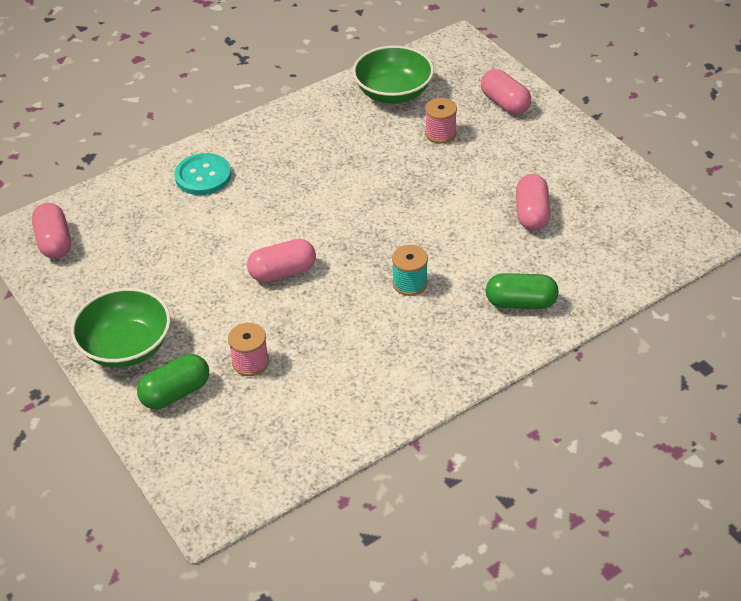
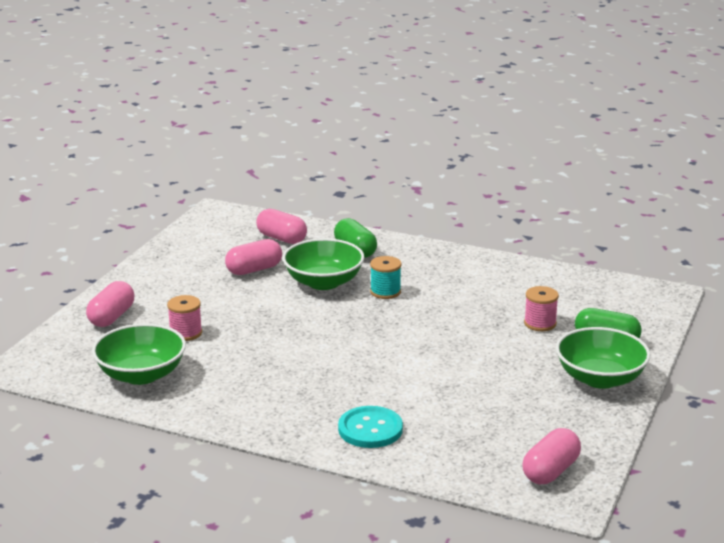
camera: 125 degrees left, 20 degrees down
(282, 272) = (438, 344): pink capsule -> pink capsule (281, 238)
(466, 249) = (323, 282): none -> green bowl

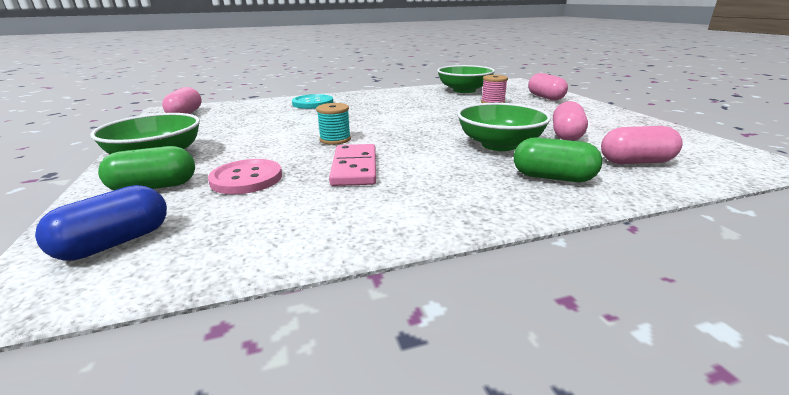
camera: 140 degrees right, 0 degrees up
(385, 292) = (437, 155): turquoise spool -> turquoise spool (335, 139)
(458, 303) = (355, 168): none -> pink domino
(540, 323) = (246, 179): pink spool -> pink button
(630, 305) = (115, 243): none -> blue capsule

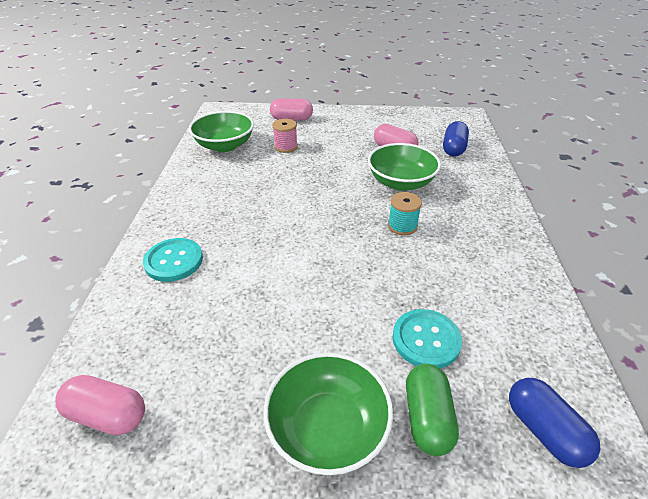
camera: 70 degrees left, 15 degrees up
(246, 179) = (426, 340): pink button -> turquoise button
(335, 139) = (340, 265): turquoise spool -> turquoise spool (402, 226)
(355, 168) = (423, 266): pink domino -> none
(552, 177) = (469, 185): green capsule -> none
(635, 162) = (453, 148): pink capsule -> blue capsule

